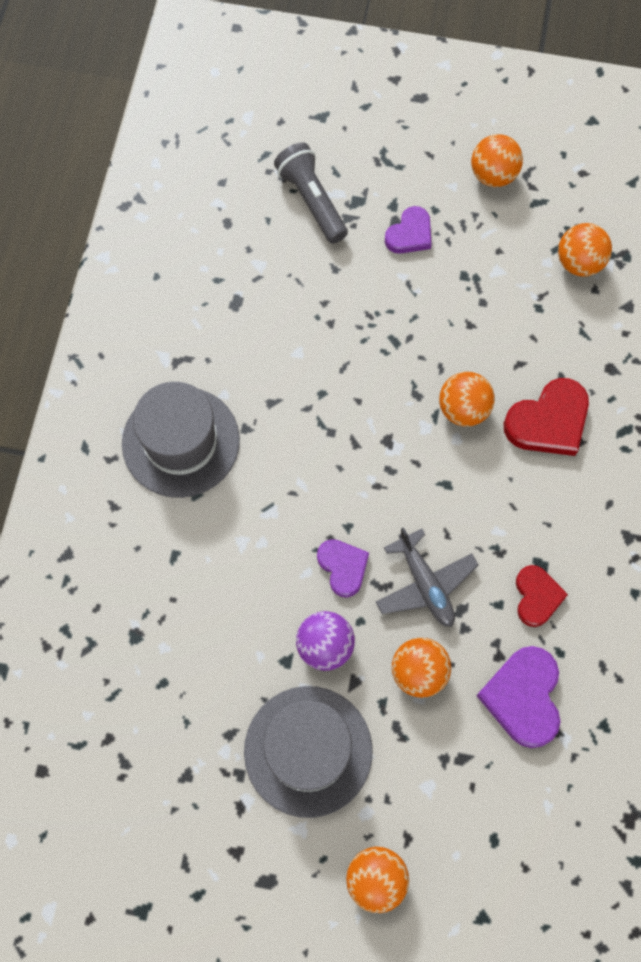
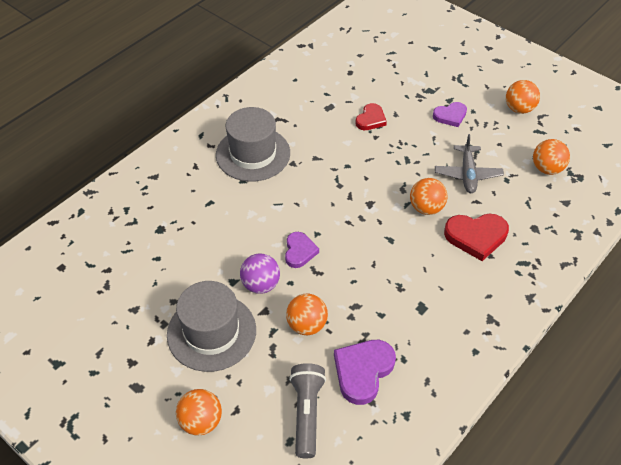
camera: 30 degrees right, 20 degrees down
(312, 201) = (404, 80): grey flashlight -> grey flashlight (307, 413)
(425, 584) = (342, 282): grey plane -> grey plane (467, 174)
(536, 596) = (408, 322): red heart -> red heart (371, 119)

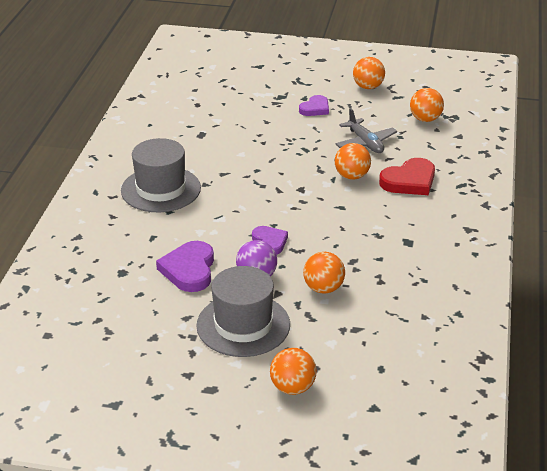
camera: 30 degrees left, 15 degrees down
(307, 413) = (378, 345): grey flashlight -> none
(363, 371) = (399, 300): purple heart -> purple heart (189, 270)
(371, 119) = (247, 132): red heart -> none

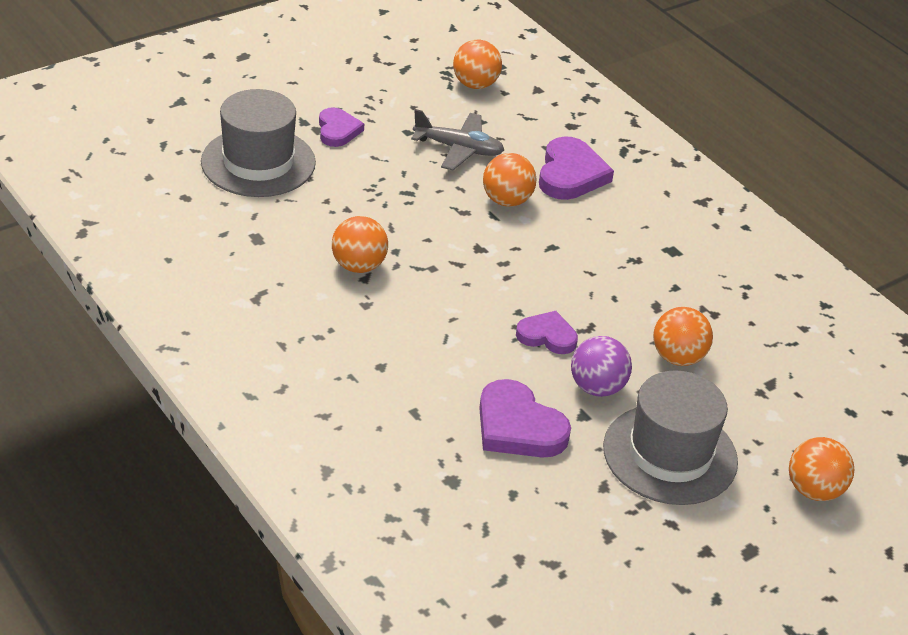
camera: 50 degrees left, 5 degrees up
(161, 189) = (325, 343): grey hat -> grey hat (258, 162)
(368, 87) = (354, 70): orange ball -> orange ball (358, 266)
(409, 181) = (570, 174): red heart -> purple heart

